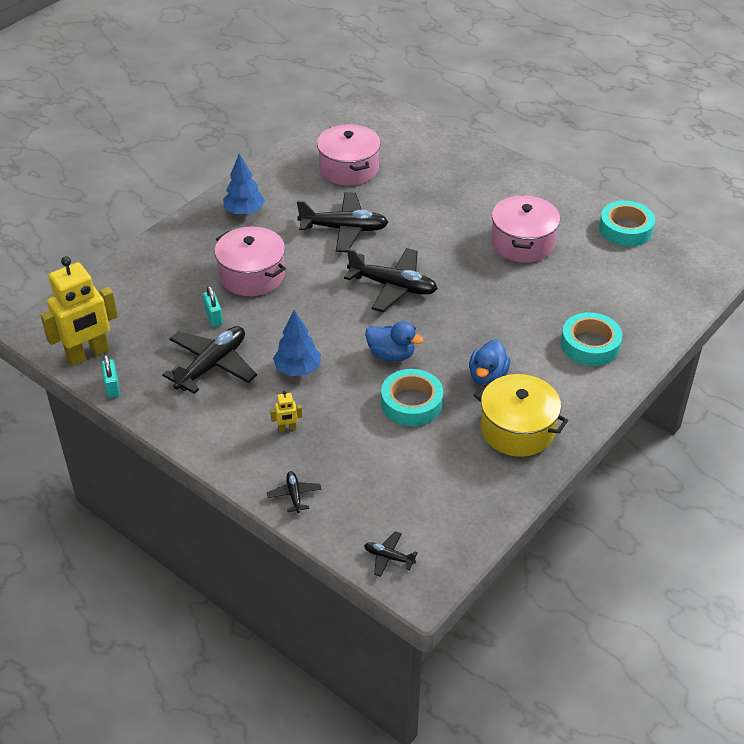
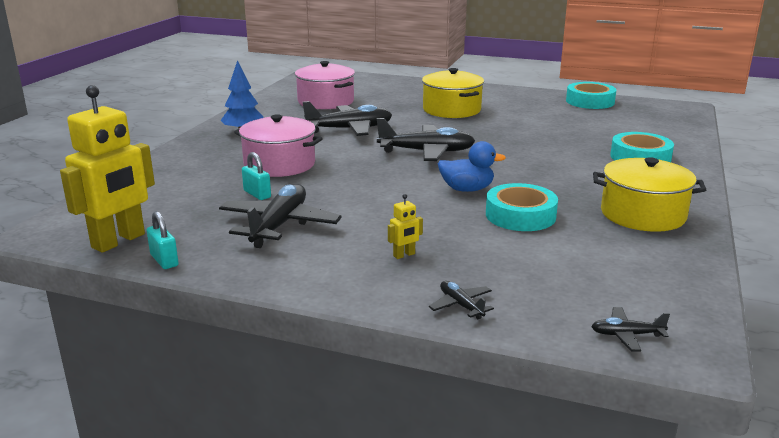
camera: 20 degrees left, 20 degrees down
(297, 369) = (378, 213): blue tree -> none
(466, 213) = (451, 110): none -> yellow pot
(487, 377) = (574, 188): blue duck -> none
(522, 243) = (516, 117): pink pot -> none

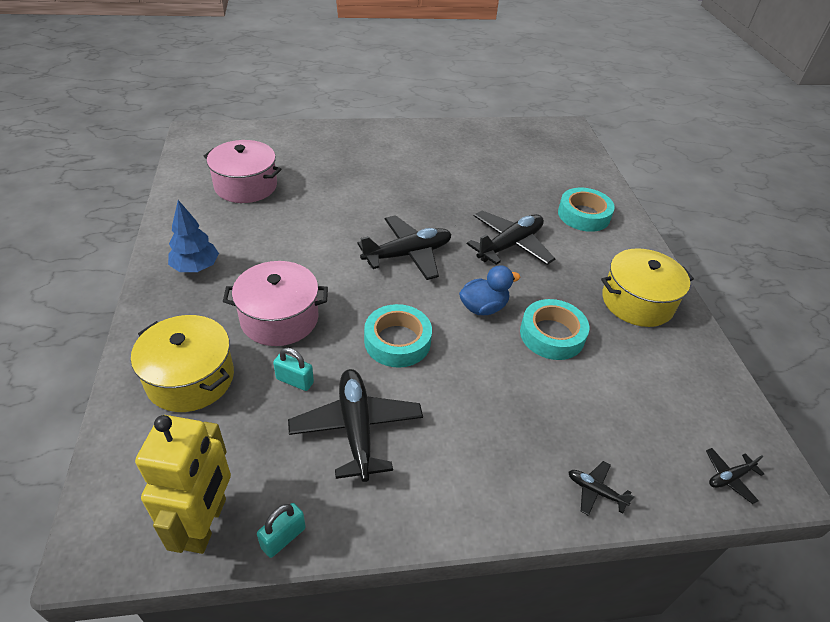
camera: 30 degrees left, 20 degrees up
(164, 260) = (283, 537): turquoise padlock -> turquoise padlock turned 75 degrees counterclockwise
(349, 129) = (307, 233): black plane -> black plane (510, 245)
(404, 255) = (501, 433): yellow robot -> none
(451, 110) = (381, 174): yellow pot -> yellow pot (190, 378)
(590, 101) = (491, 133): turquoise tape -> turquoise tape (397, 341)

